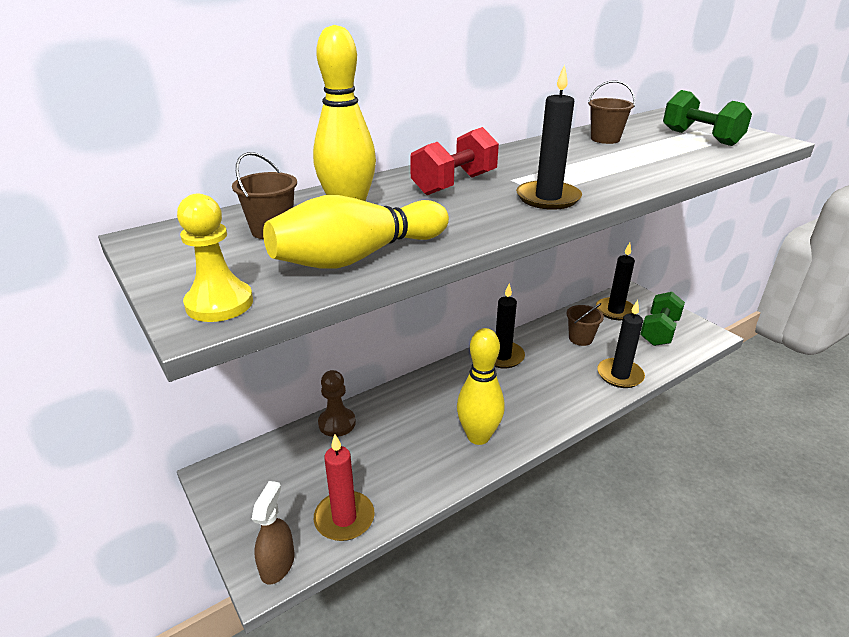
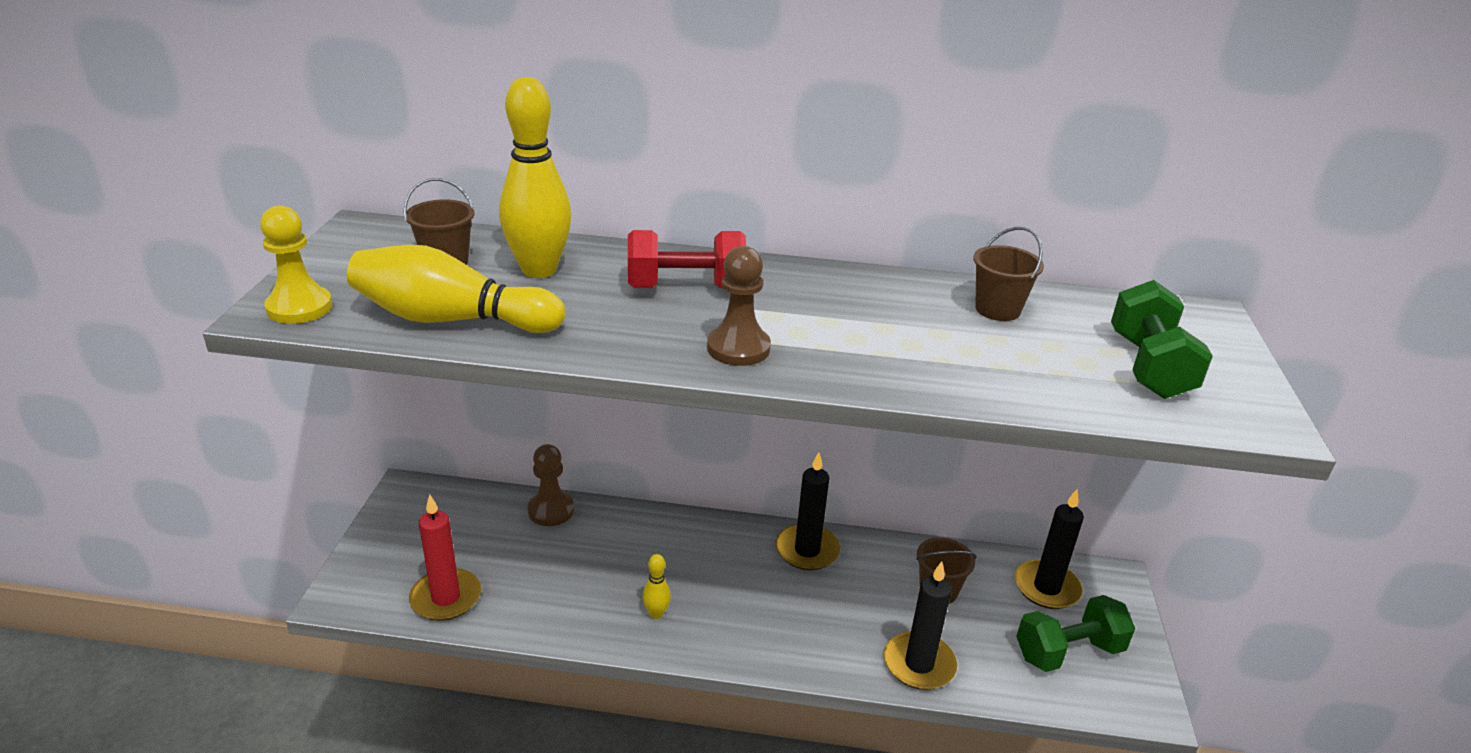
camera: 40 degrees right, 0 degrees up
(277, 564) = (357, 595): brown spray bottle -> none
(478, 436) = (656, 613): yellow bowling pin -> yellow bowling pin, size x0.45
(548, 198) = (738, 348): black candle -> brown pawn

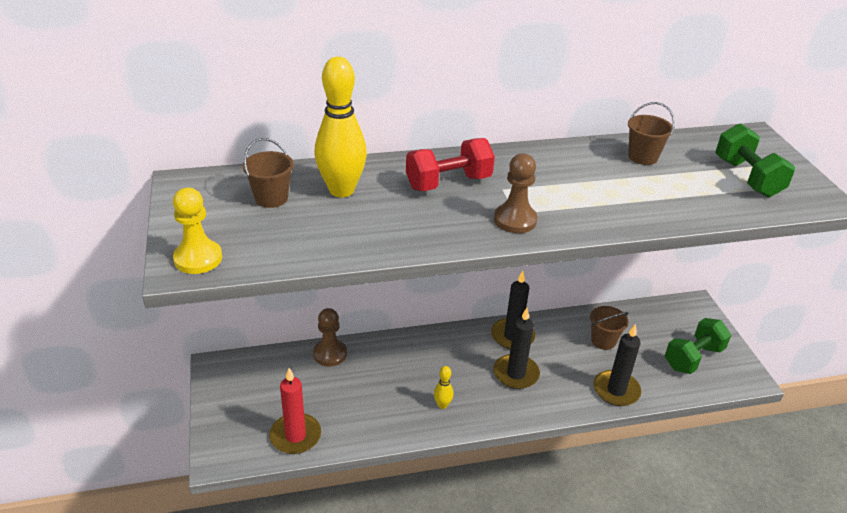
camera: 20 degrees left, 5 degrees up
(452, 319) = (315, 242): yellow bowling pin -> none
(1046, 588) = (662, 321): black candle -> black candle (516, 374)

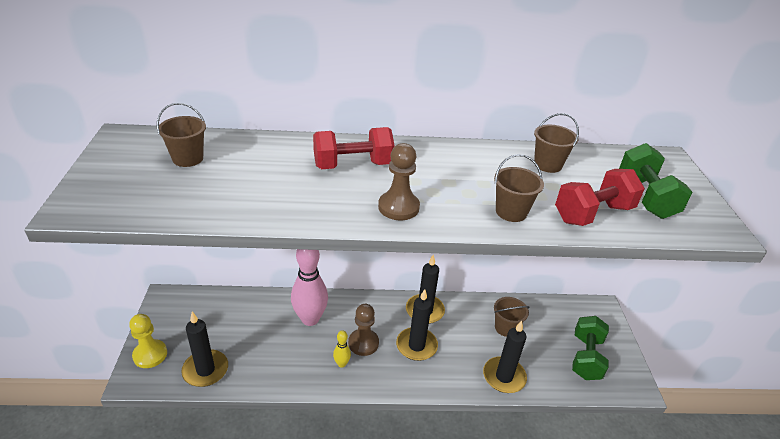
camera: 10 degrees right, 0 degrees up
(198, 258) = (92, 203): yellow pawn -> yellow pawn (150, 355)
(295, 436) = (205, 370): red candle -> black candle
(330, 354) = (262, 302): brown pawn -> brown pawn (363, 343)
(341, 190) = (253, 159): yellow bowling pin -> none
(391, 364) = (310, 319): none -> pink bowling pin
(625, 210) = (511, 212): none -> brown bucket
(693, 358) = (586, 357): green dumbbell -> green dumbbell turned 45 degrees counterclockwise
(703, 201) = (593, 214): none -> red dumbbell

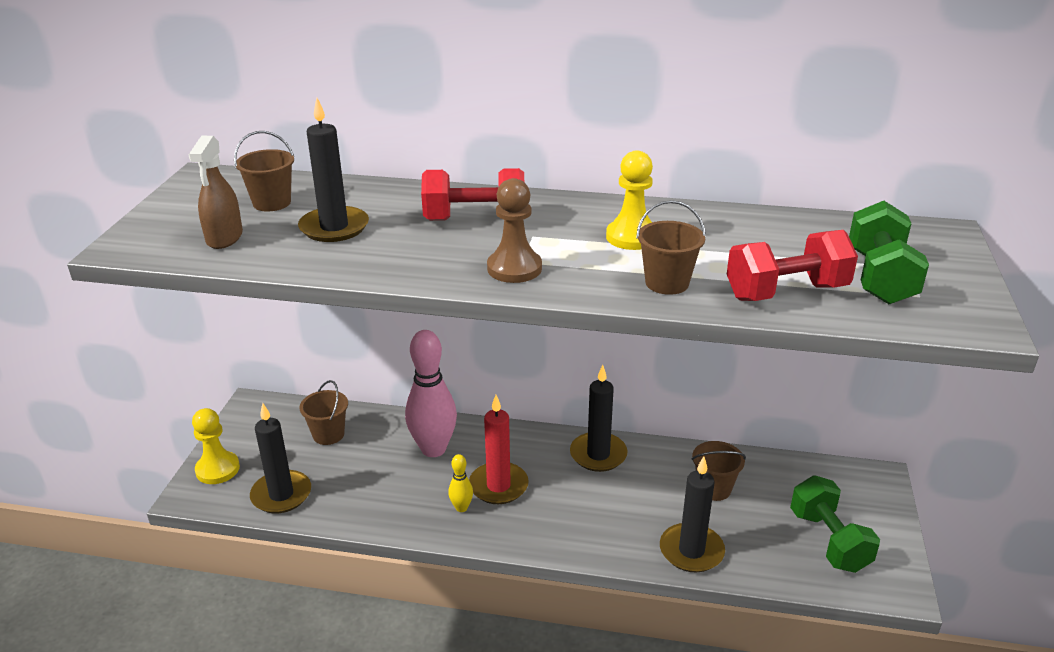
camera: 15 degrees right, 5 degrees down
(158, 194) = (224, 238): none -> brown spray bottle
(363, 343) = (498, 486): brown pawn -> red candle
(416, 346) = (573, 497): black candle -> black candle (334, 227)
(471, 174) = (632, 237): none -> yellow pawn
(548, 165) = (749, 232): brown bucket -> brown bucket (328, 434)
(586, 357) = (828, 541): green dumbbell -> green dumbbell turned 45 degrees counterclockwise

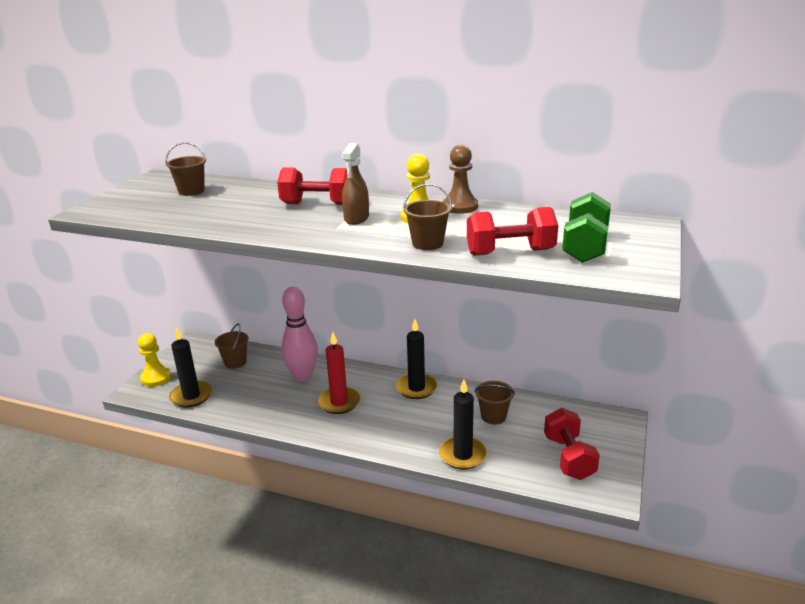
camera: 10 degrees right, 5 degrees down
(224, 238) = (150, 208): brown spray bottle -> brown spray bottle (356, 218)
(334, 227) = (223, 205): black candle -> none
(461, 508) = (309, 414): yellow bowling pin -> none
(514, 268) = (327, 231): brown pawn -> brown pawn (460, 207)
(828, 541) = (568, 457): green dumbbell -> red dumbbell

